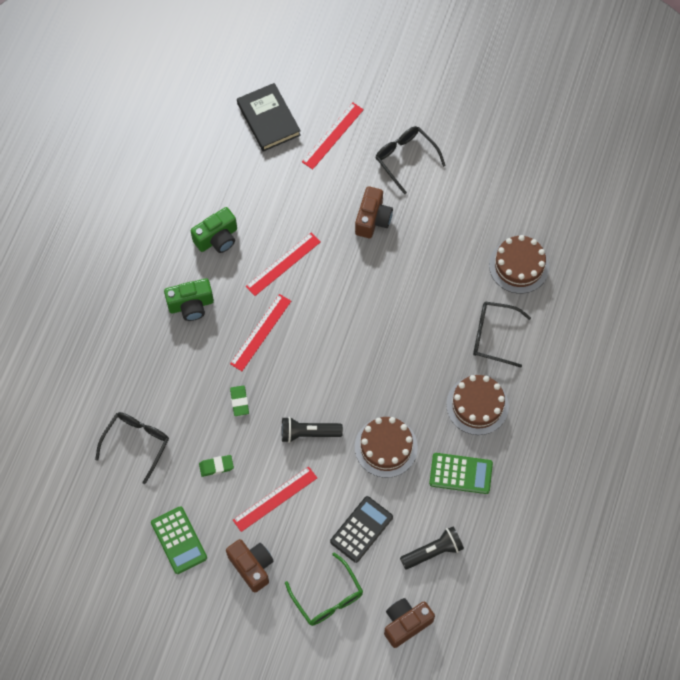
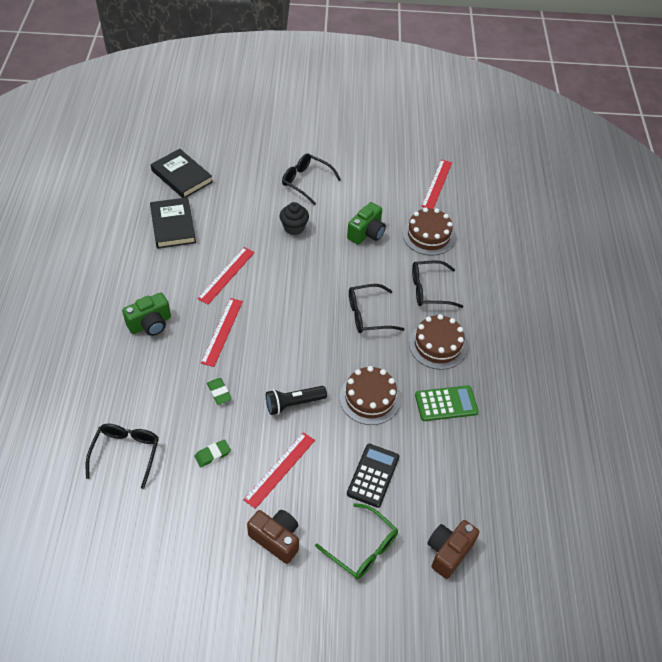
camera: 20 degrees left, 15 degrees down
(179, 540) = (193, 534): green calculator -> none
(217, 238) = (161, 268): green camera -> green camera (366, 233)
(243, 185) = (173, 225): none -> black book
(332, 135) = (240, 177): red ruler -> red ruler (436, 184)
(372, 219) = (294, 227): brown camera -> black cupcake
(416, 350) = (368, 315): none -> black glasses
(433, 551) = (448, 477): black flashlight -> none

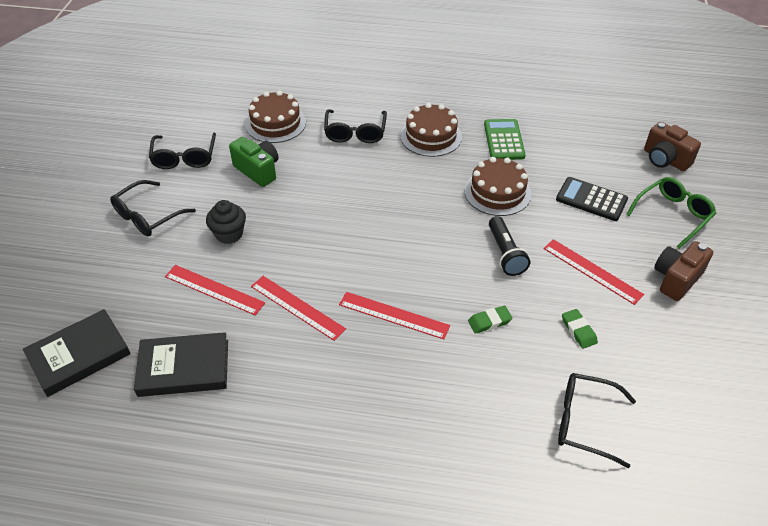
camera: 80 degrees left, 5 degrees down
(150, 324) = (372, 396): green camera -> none
(368, 315) = (384, 182): black glasses -> black glasses (184, 158)
(436, 184) = (196, 107): red ruler -> red ruler (214, 290)

